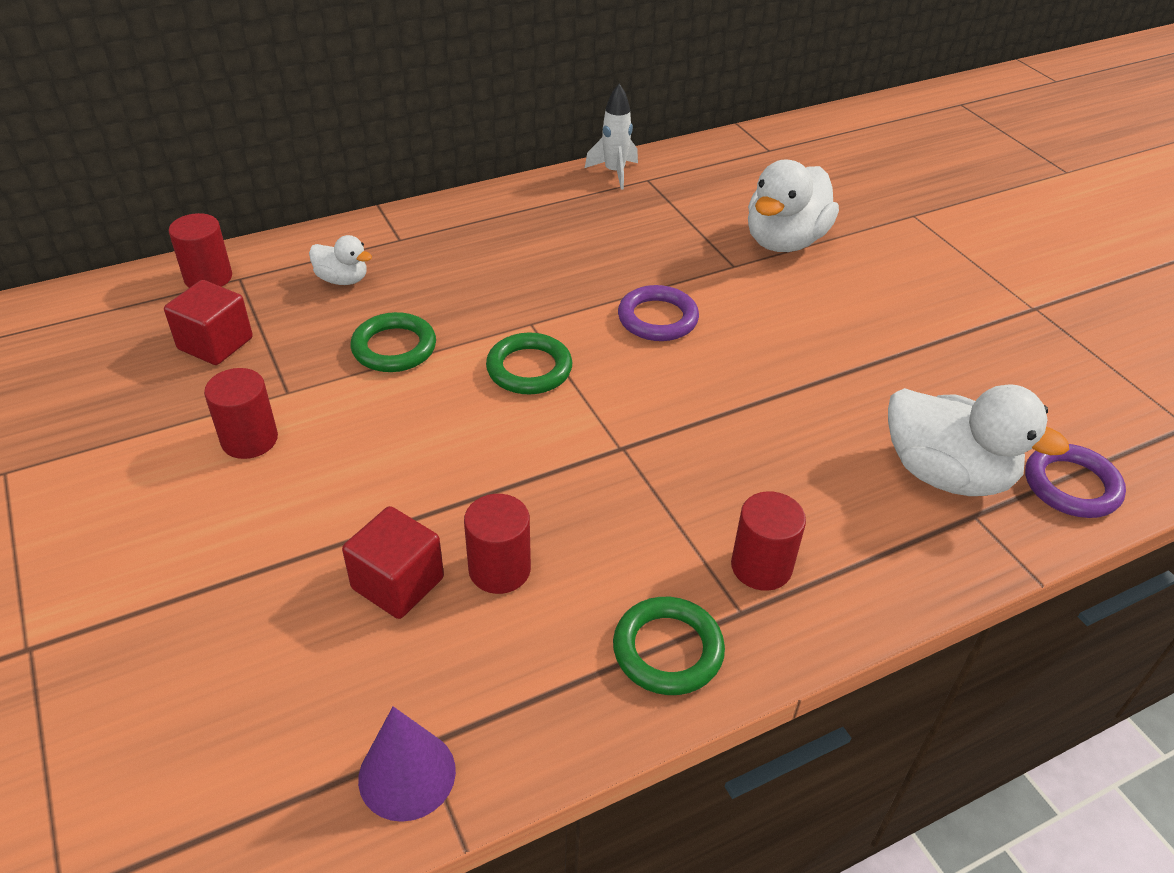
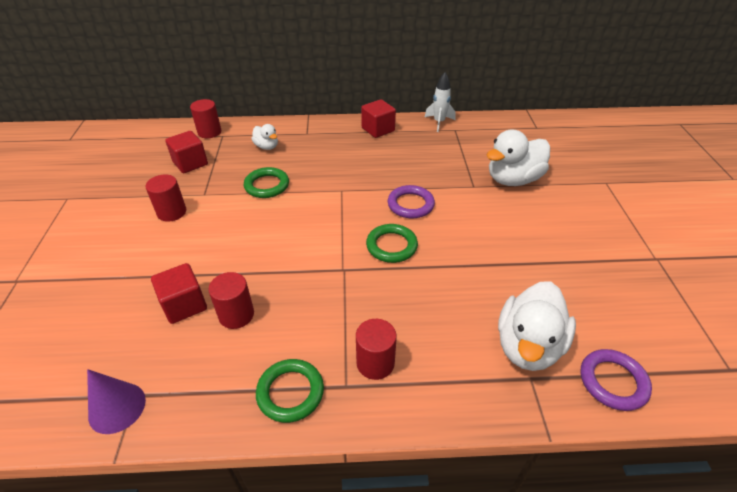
camera: 25 degrees right, 0 degrees up
(521, 206) = (378, 129): none -> red cube
(529, 369) = (324, 213): green ring -> green ring (391, 246)
(946, 474) = (528, 346): white duck -> white duck turned 60 degrees clockwise

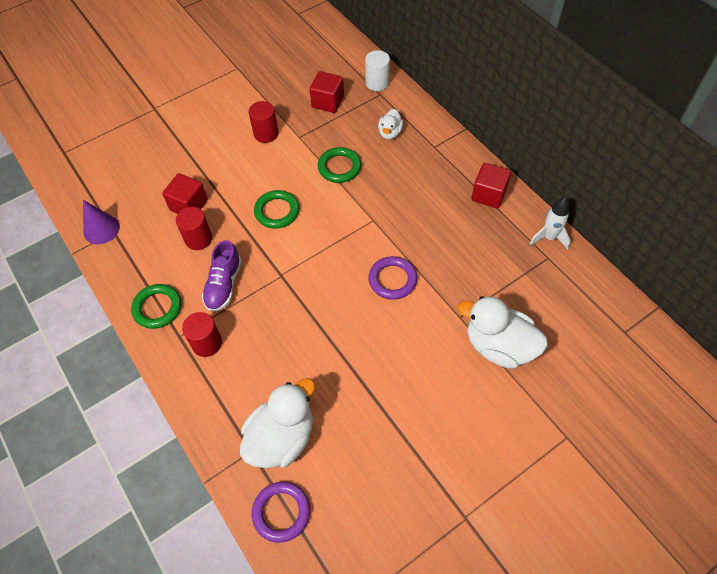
camera: 60 degrees right, 15 degrees up
(209, 132) = (377, 83): red cylinder -> white cylinder
(315, 317) = (224, 285): none -> purple shoe
(391, 246) = (329, 293): green ring -> green ring (277, 211)
(528, 346) = (282, 438): white duck -> white duck turned 135 degrees clockwise

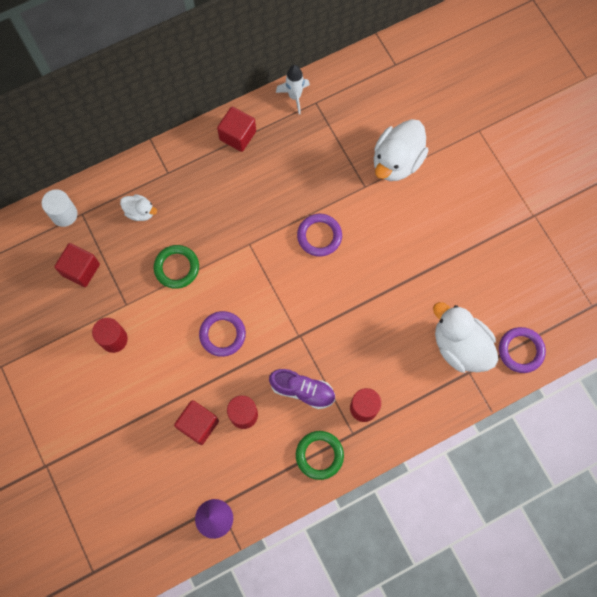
camera: 85 degrees left, 15 degrees up
(277, 211) = (222, 334): green ring -> purple ring

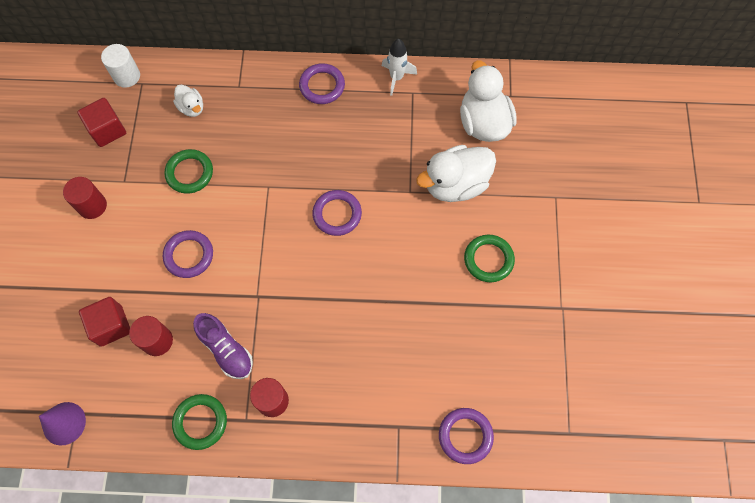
camera: 30 degrees right, 5 degrees down
(237, 135) = (322, 86): red cube -> purple ring
(458, 208) = (488, 259): none -> green ring
(460, 346) = (406, 395): white duck -> white duck (483, 123)

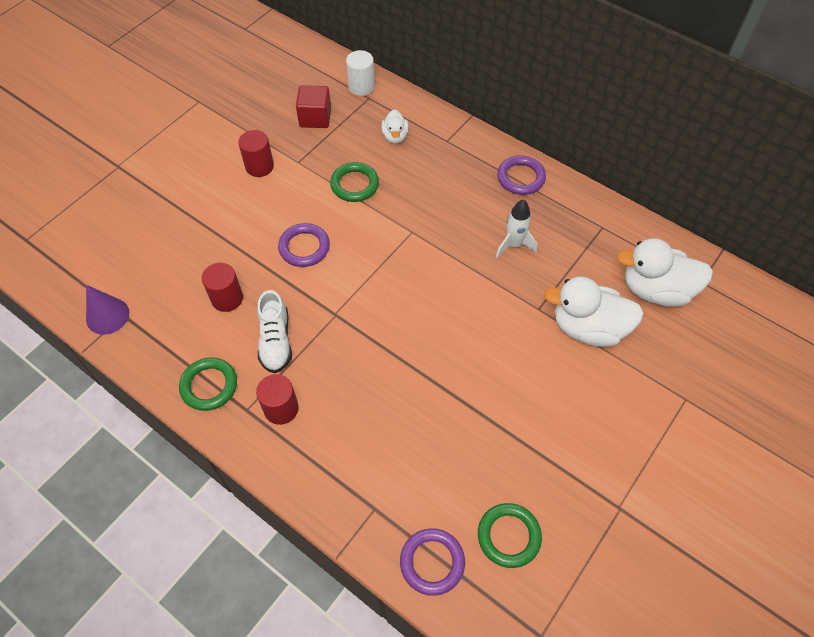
camera: 35 degrees right, 10 degrees down
(111, 326) = (201, 264): red cube -> none
(226, 350) = (276, 341): purple shoe -> white shoe
(337, 214) = (456, 289): purple ring -> none
(396, 78) = (596, 207): white rocket -> white rocket (513, 245)
(483, 123) = (656, 290): white duck -> white duck turned 105 degrees counterclockwise
(488, 259) = (573, 414): green ring -> green ring (508, 536)

